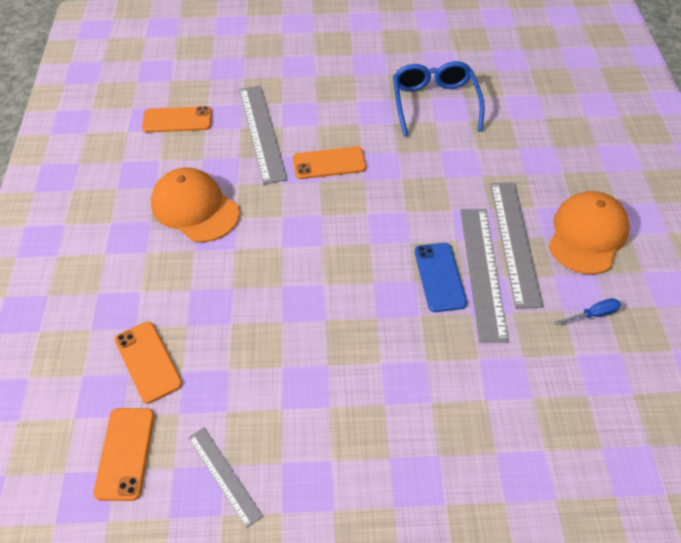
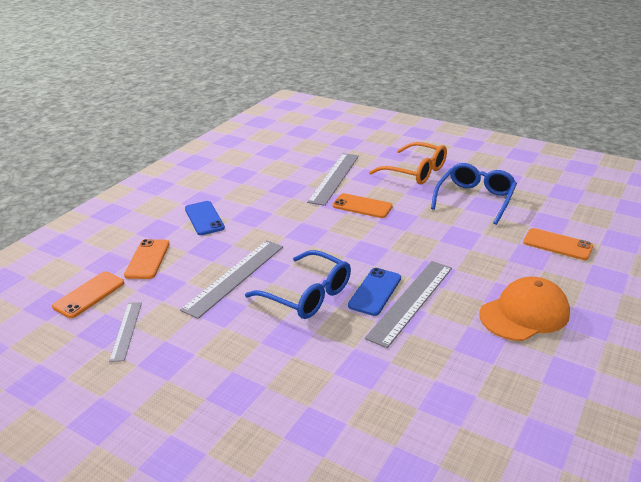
camera: 35 degrees right, 20 degrees down
(160, 264) = (204, 218): none -> blue phone
(177, 120) = (289, 157): orange phone -> orange phone (557, 244)
(195, 208) = (253, 200): orange cap -> none
(344, 87) = (415, 172): none -> orange glasses
(378, 316) = (307, 295): none -> blue glasses
(515, 242) = (456, 294): grey ruler -> grey ruler (235, 277)
(593, 314) = (477, 362): blue screwdriver -> none

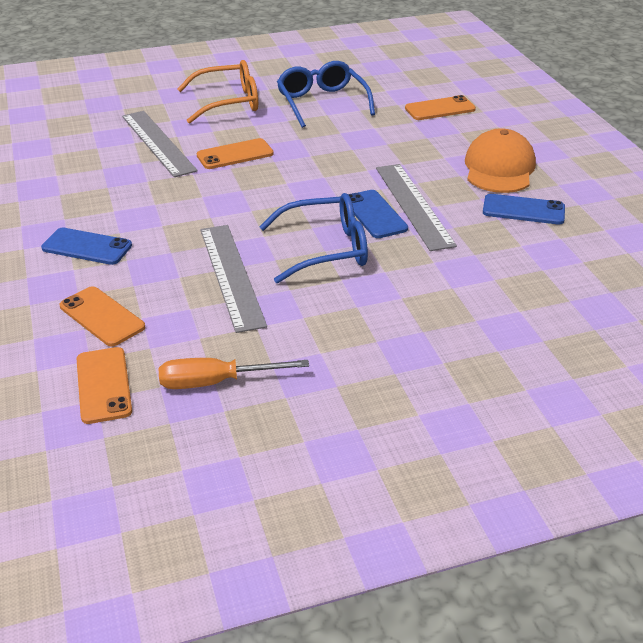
camera: 50 degrees left, 5 degrees up
(126, 330) = (216, 382): grey ruler -> orange screwdriver
(485, 356) = (523, 210): none -> blue phone

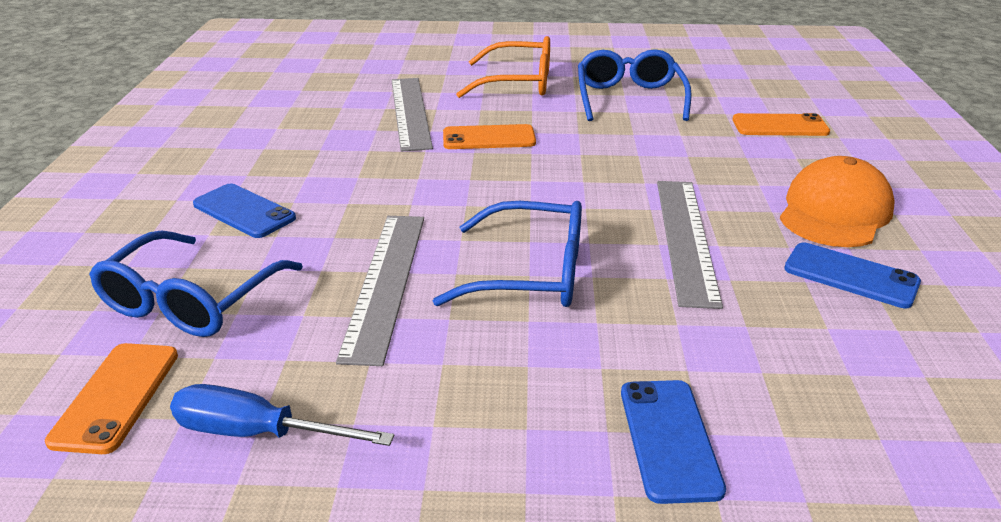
camera: 20 degrees right, 5 degrees down
(102, 317) = (191, 301): orange phone -> blue glasses
(216, 382) = (258, 433): orange screwdriver -> blue screwdriver
(374, 214) = (624, 240): blue phone -> blue phone (669, 439)

